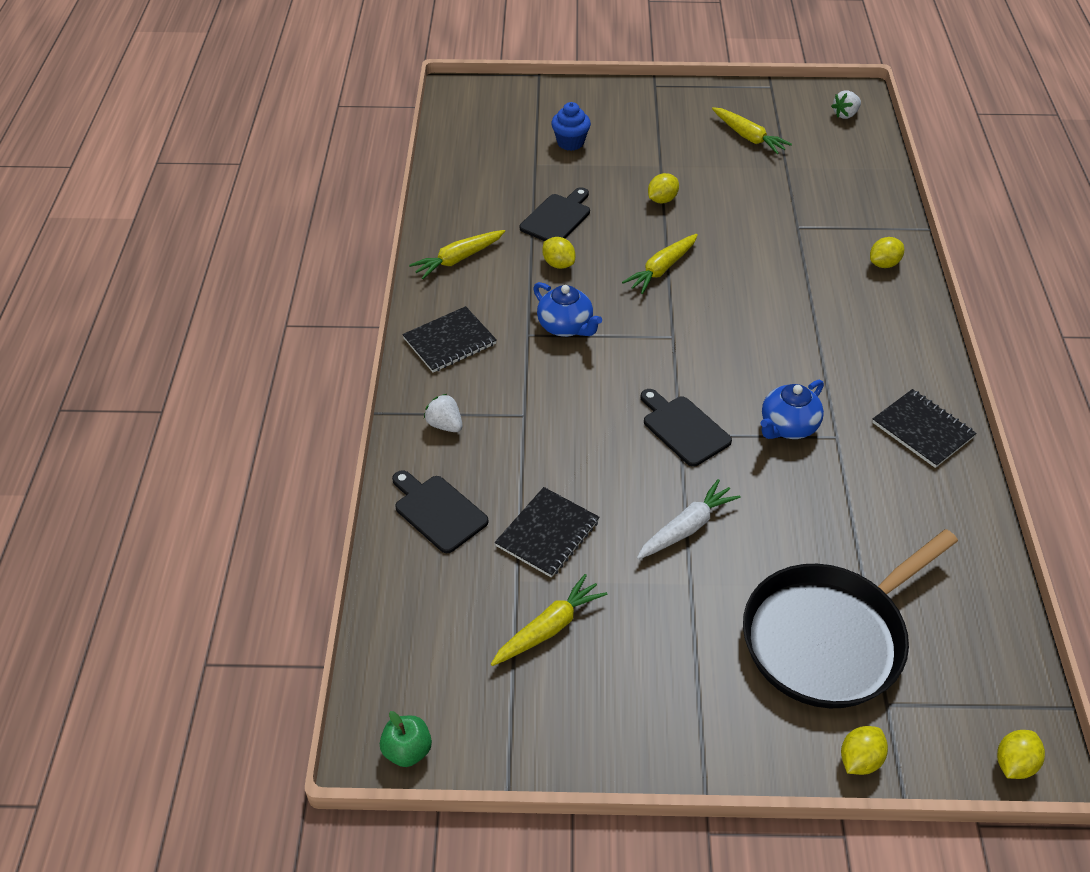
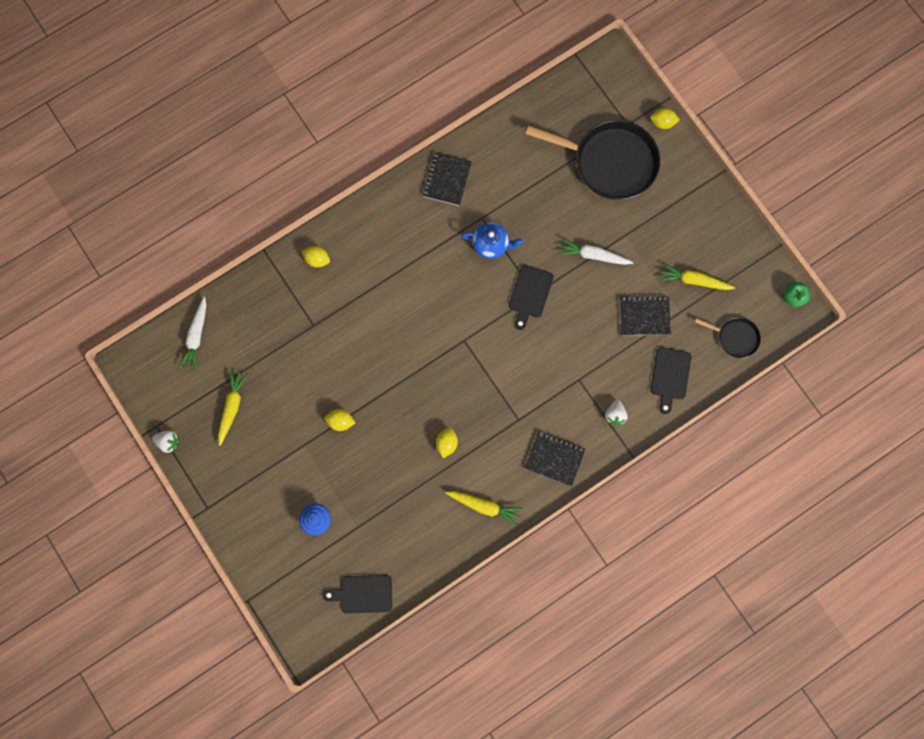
camera: 125 degrees left, 30 degrees up
(418, 625) = (735, 337): none -> black pan
(557, 218) = (403, 474): black cutting board -> black cutting board (363, 594)
(566, 326) = (497, 403): blue teapot -> none
(661, 269) = (409, 381): yellow carrot -> none
(845, 114) = (161, 358): white strawberry -> white strawberry (168, 442)
(853, 144) = (196, 336): none -> white carrot
(1014, 764) = (620, 66): yellow lemon -> none

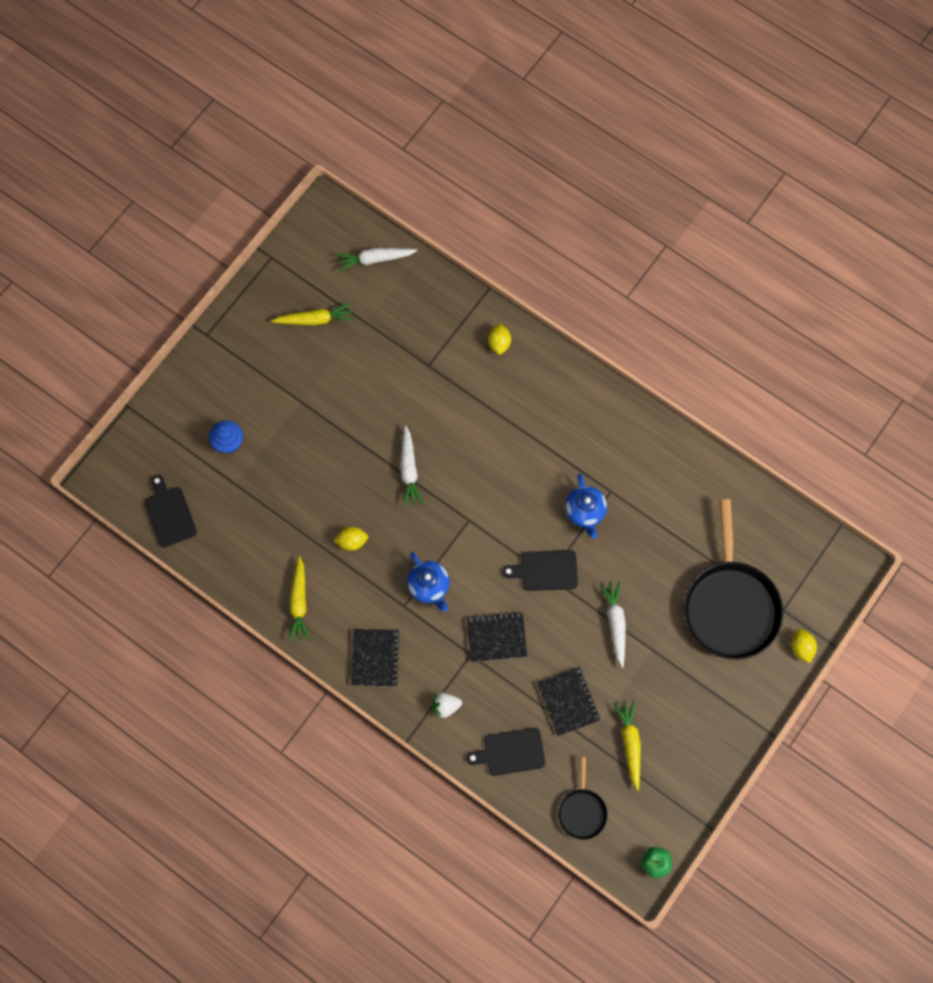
camera: 70 degrees right, 5 degrees down
(168, 442) = (259, 274): white strawberry -> none
(340, 421) = (337, 428): yellow lemon -> none
(401, 374) = (409, 470): none -> white carrot
(447, 179) = (638, 440): black notebook -> black notebook (496, 637)
(509, 393) = (429, 586): none -> blue teapot

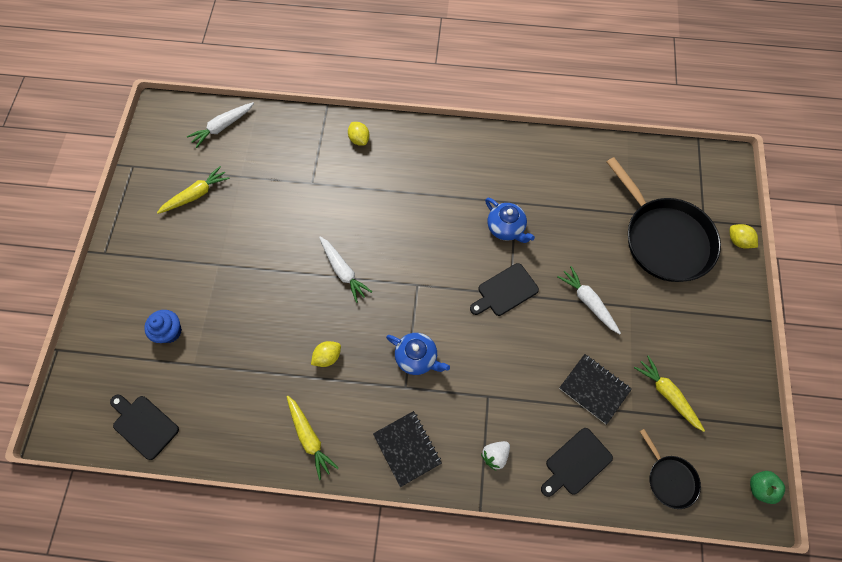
camera: 30 degrees left, 5 degrees down
(496, 637) = (500, 369): black notebook -> none

